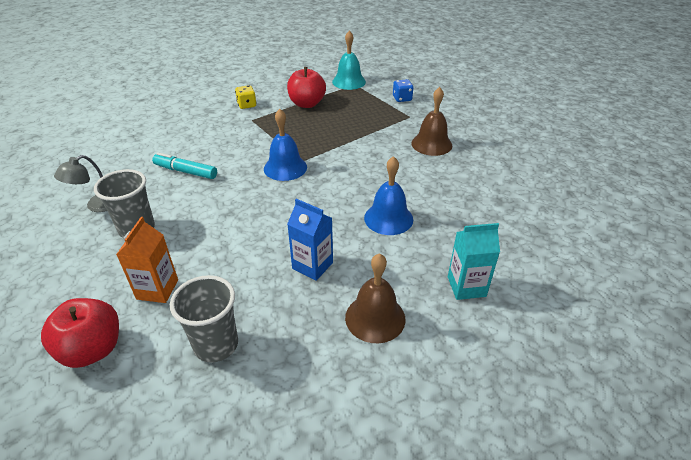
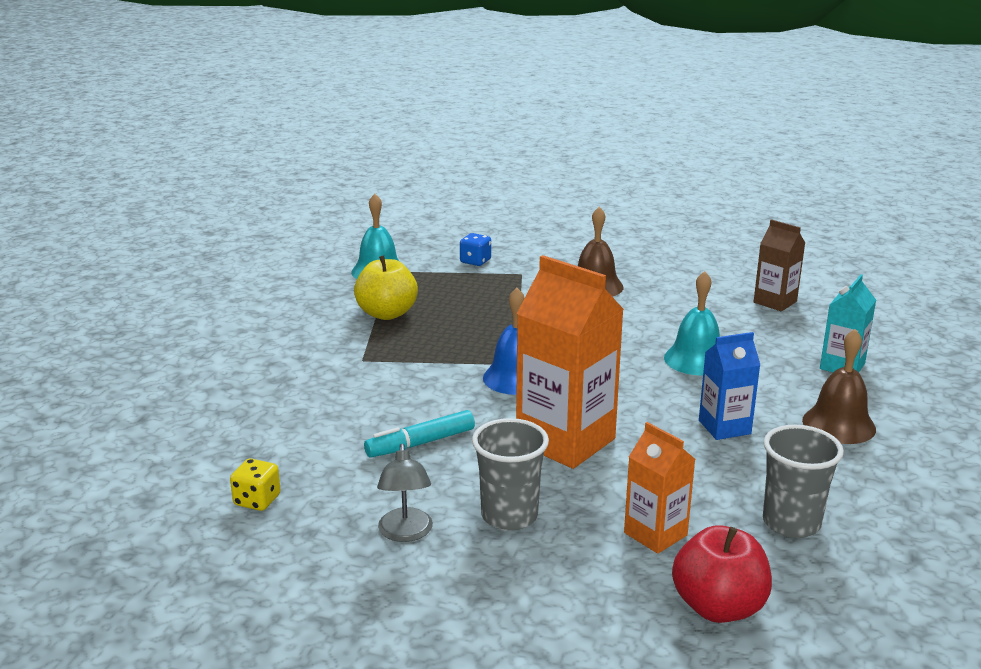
camera: 50 degrees left, 15 degrees down
(232, 213) = (565, 441): none -> orange carton
(247, 105) = (316, 350): yellow dice -> yellow dice (257, 500)
(307, 104) = (387, 314): red apple -> yellow apple
(388, 218) = (696, 359): blue bell -> turquoise bell
(520, 217) = (775, 302): none -> brown carton

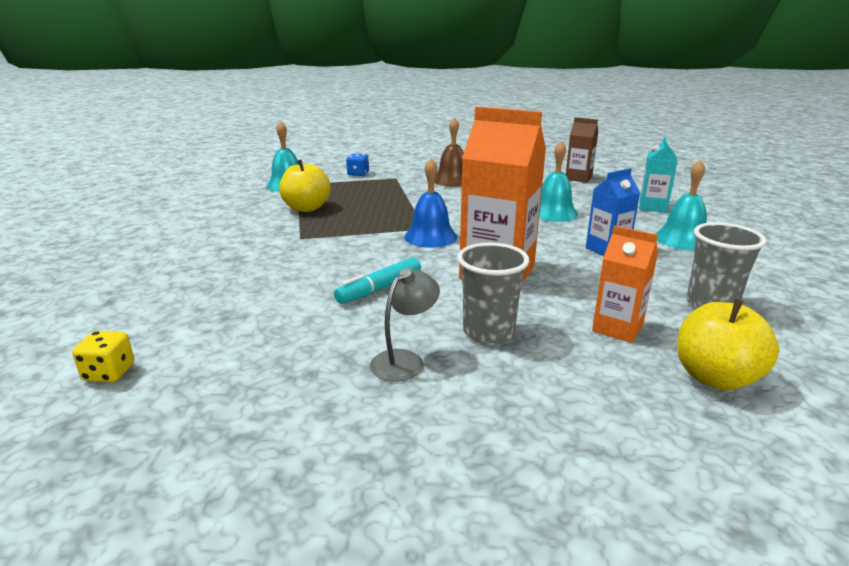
camera: 15 degrees left, 0 degrees up
(257, 500) = (247, 353): yellow dice -> yellow dice (109, 373)
(405, 533) = (404, 360): grey lamp -> grey lamp turned 120 degrees counterclockwise
(718, 607) = (715, 377): red apple -> yellow apple
(838, 424) = (682, 239): brown bell -> turquoise bell

